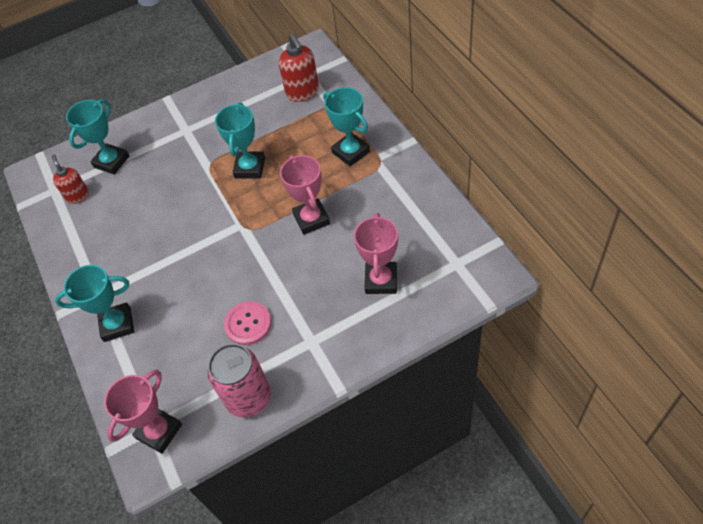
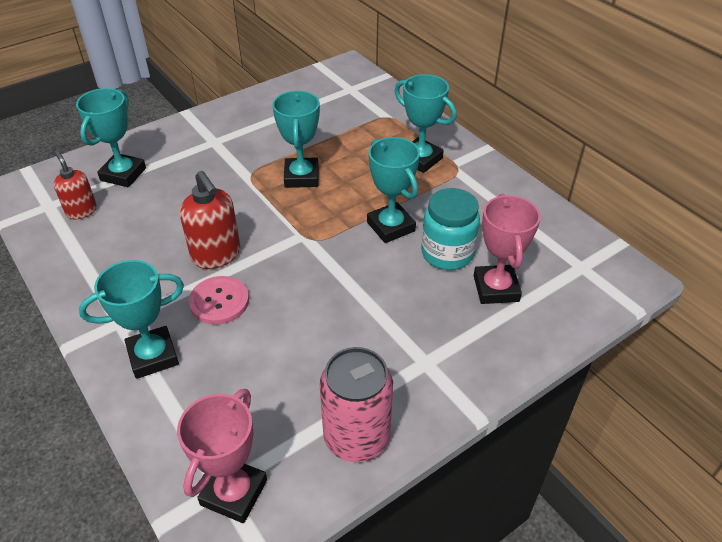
camera: 15 degrees left, 10 degrees down
(248, 324) = (336, 346): pink button -> pink button (219, 301)
(303, 92) = (348, 105): red soap dispenser -> red soap dispenser (216, 255)
(311, 219) = (391, 227): pink trophy -> turquoise trophy
(350, 246) = (447, 253): none -> turquoise jar

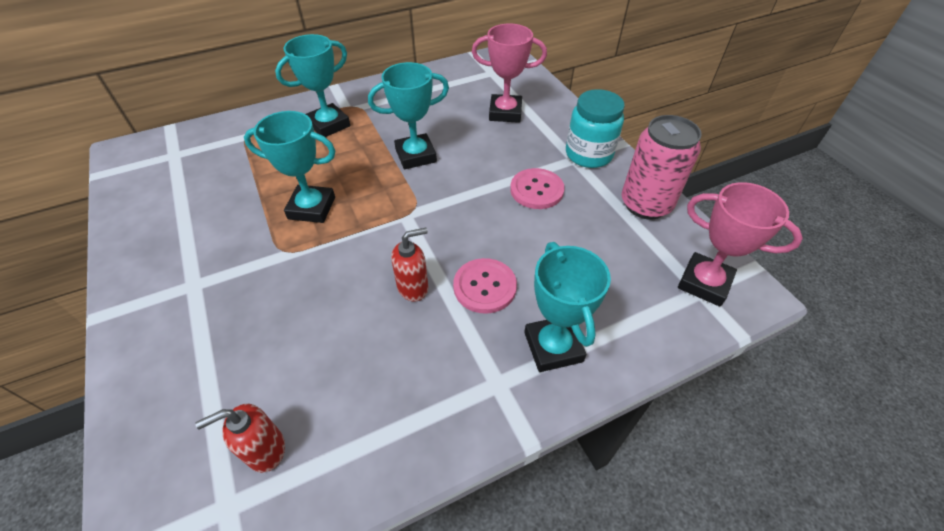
camera: 80 degrees left, 5 degrees up
(123, 174) = (204, 395): turquoise trophy -> none
(216, 255) = (413, 287): red soap dispenser -> red soap dispenser, size x0.65
(359, 329) = (536, 190): none -> pink button
(447, 253) = (460, 129): turquoise jar -> turquoise jar (588, 154)

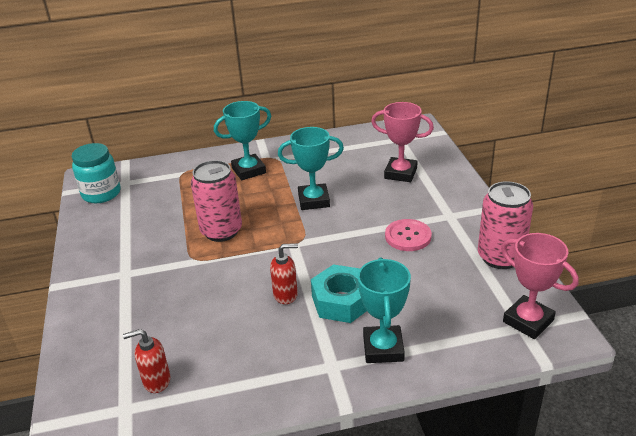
camera: 15 degrees right, 15 degrees down
(312, 208) = (221, 231): turquoise trophy -> pink can
(484, 287) = (342, 301): pink button -> turquoise nut
(588, 154) = (464, 213): turquoise jar -> turquoise jar (101, 193)

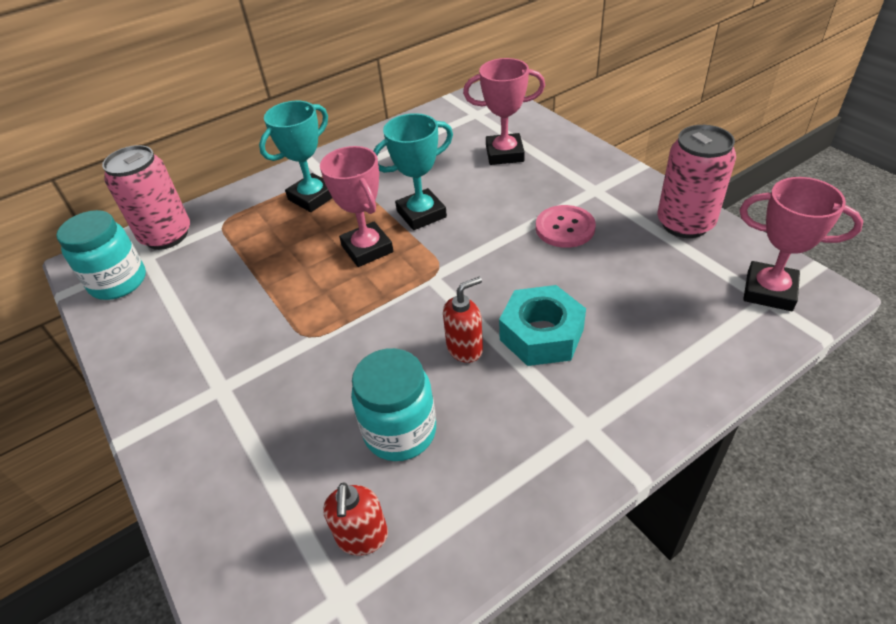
camera: 20 degrees left, 10 degrees up
(156, 381) = (362, 537): red soap dispenser -> red soap dispenser turned 60 degrees counterclockwise
(214, 331) = (400, 431): none -> turquoise jar
(221, 231) = (325, 287): pink can -> pink can (166, 236)
(263, 214) = (367, 249): none -> pink trophy
(383, 348) = (633, 381): turquoise trophy -> none

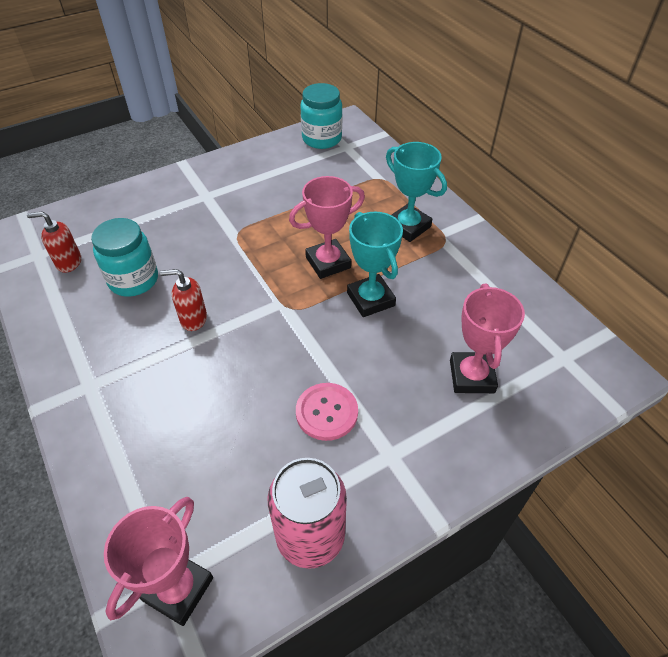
camera: 90 degrees right, 5 degrees up
(166, 236) = (369, 152): pink can -> none
(465, 348) = (193, 319): red soap dispenser -> red soap dispenser turned 120 degrees clockwise
(541, 334) = (190, 370): turquoise nut -> none

